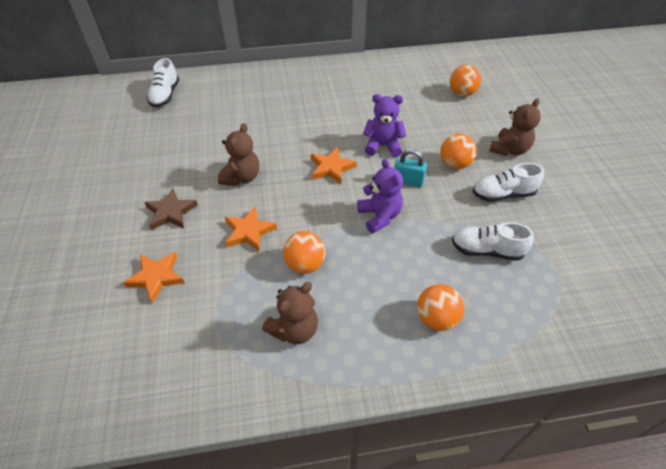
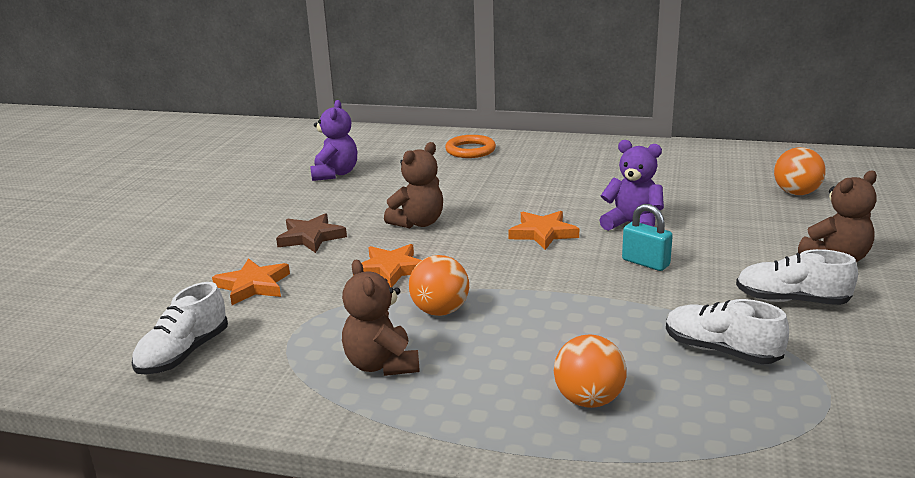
camera: 25 degrees right, 25 degrees down
(165, 95) = (379, 144): white shoe -> white shoe (183, 354)
(237, 90) = (470, 150): none -> orange ring
(294, 329) = (381, 365): brown teddy bear -> brown teddy bear turned 90 degrees clockwise
(379, 216) = (578, 287): purple teddy bear -> purple teddy bear (335, 174)
(454, 164) = (732, 258): orange ball -> none

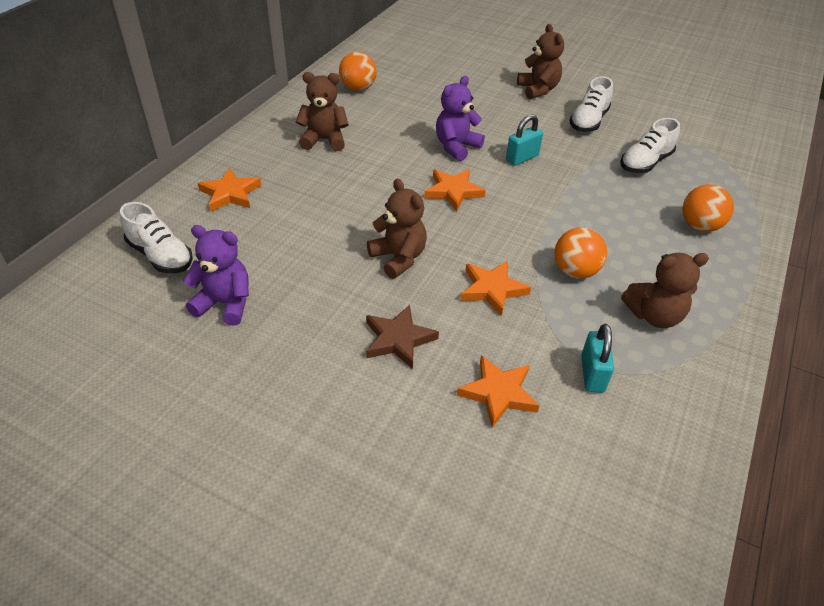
camera: 80 degrees left, 20 degrees up
(183, 354) = (628, 452): white shoe -> white shoe (160, 256)
(282, 330) = (592, 374): none -> turquoise padlock
(470, 150) = (230, 194): orange ring -> orange star
(583, 167) = (324, 140): none -> brown teddy bear
(796, 193) = (435, 70): orange ball -> orange ball (358, 88)

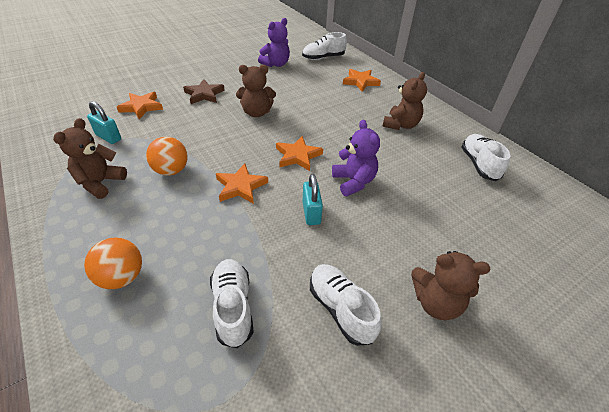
camera: 120 degrees right, 0 degrees up
(358, 88) = (479, 164): orange ball -> white shoe
(492, 289) = (198, 132): orange star -> orange star (241, 186)

